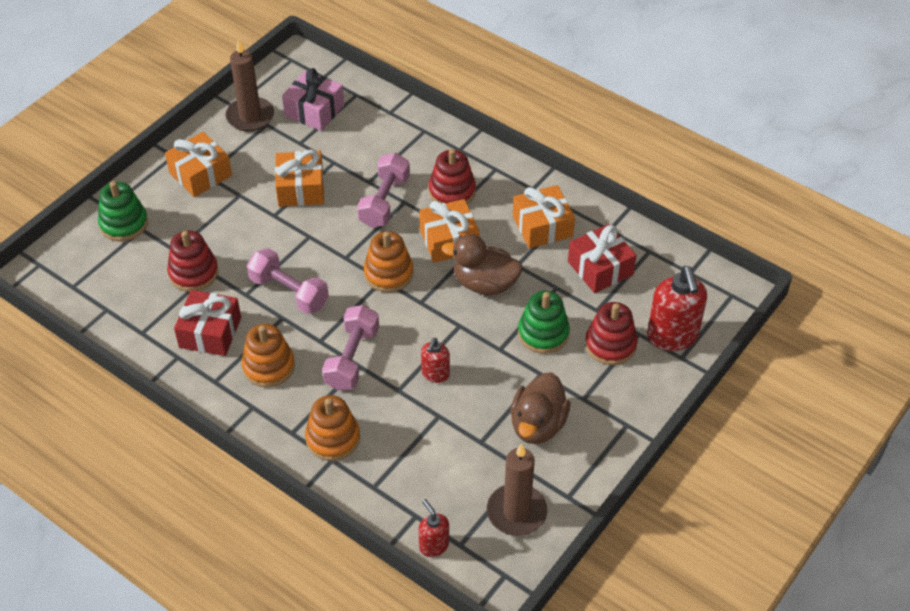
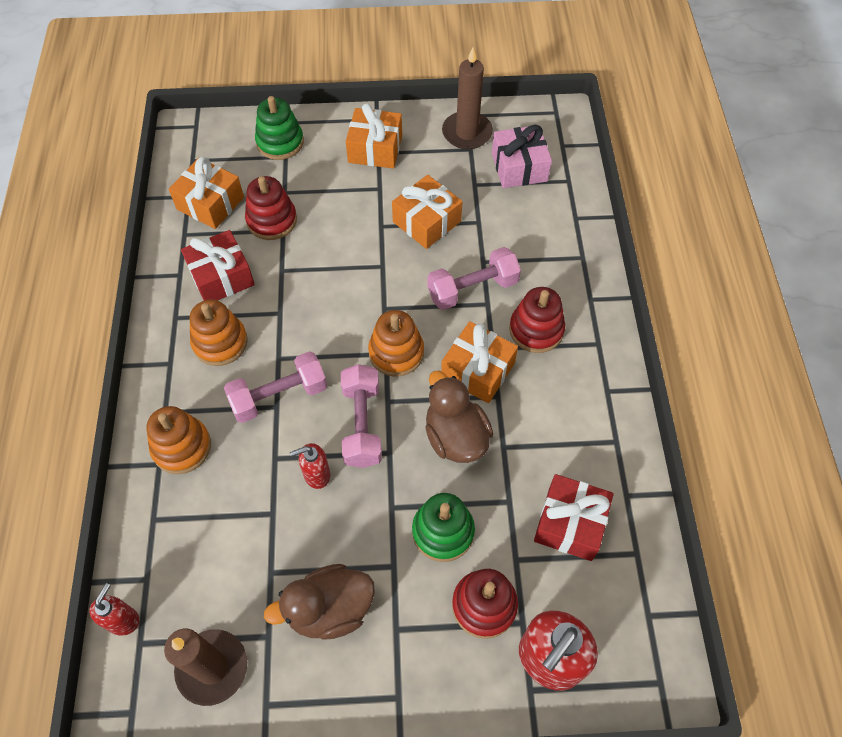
camera: 50 degrees right, 10 degrees up
(289, 292) = (310, 297): pink dumbbell -> pink dumbbell (362, 424)
(542, 226) = (570, 433): orange gift -> orange gift (210, 203)

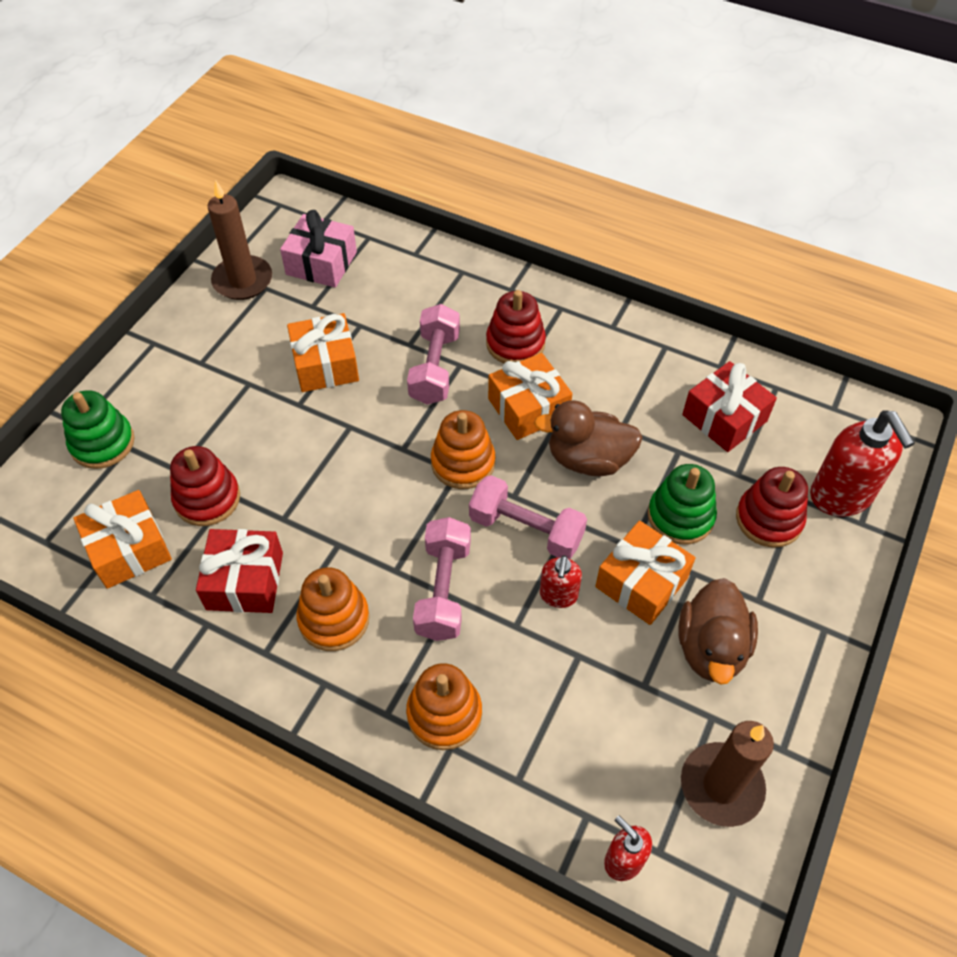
camera: 60 degrees left, 5 degrees down
(375, 149) = (193, 363): orange gift -> orange gift (641, 582)

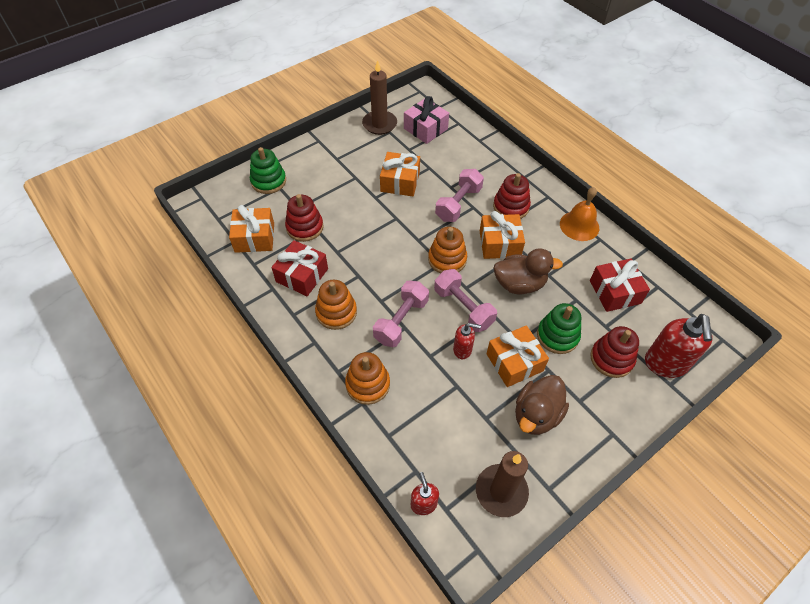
camera: 25 degrees right, 0 degrees up
(558, 595) = (462, 350): red soap dispenser -> red soap dispenser turned 120 degrees counterclockwise
(588, 459) = (519, 284): brown duck -> brown duck turned 150 degrees clockwise
(627, 336) = (579, 225): none -> orange bell

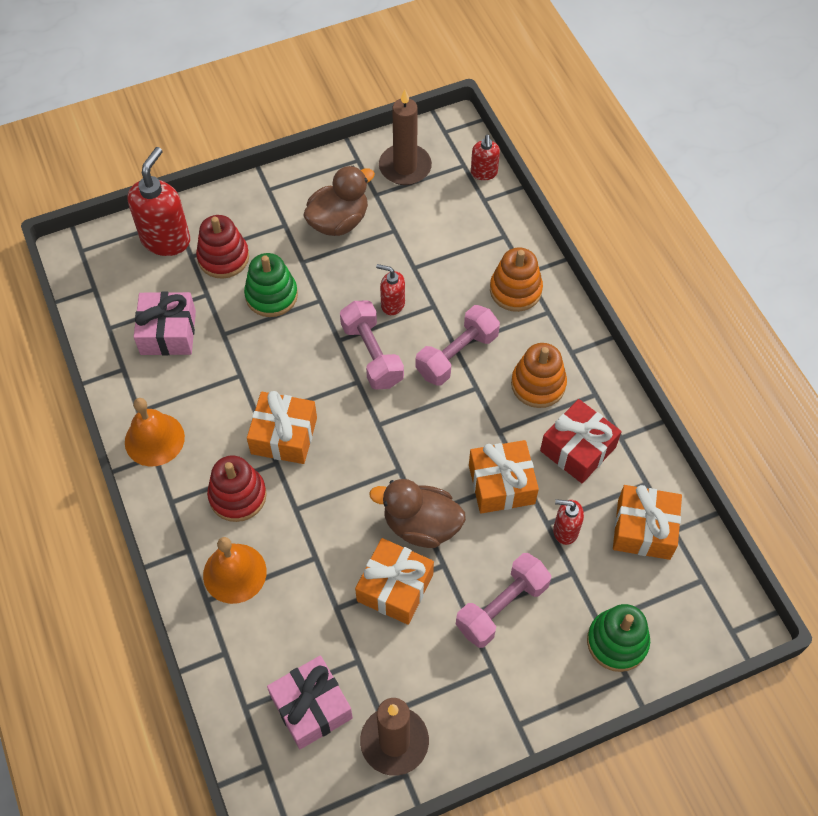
camera: 165 degrees left, 5 degrees up
(305, 227) = (565, 531): red stacking toy -> red soap dispenser
(447, 259) = (368, 428): orange stacking toy -> none
(458, 204) = (316, 520): pink dumbbell -> pink dumbbell (502, 607)
(492, 171) = (234, 573): none -> orange bell
(514, 362) = (337, 277): orange gift -> orange gift (501, 484)
(519, 284) = (285, 370): brown duck -> brown duck (421, 525)
(615, 292) = (168, 332): red gift -> pink gift

